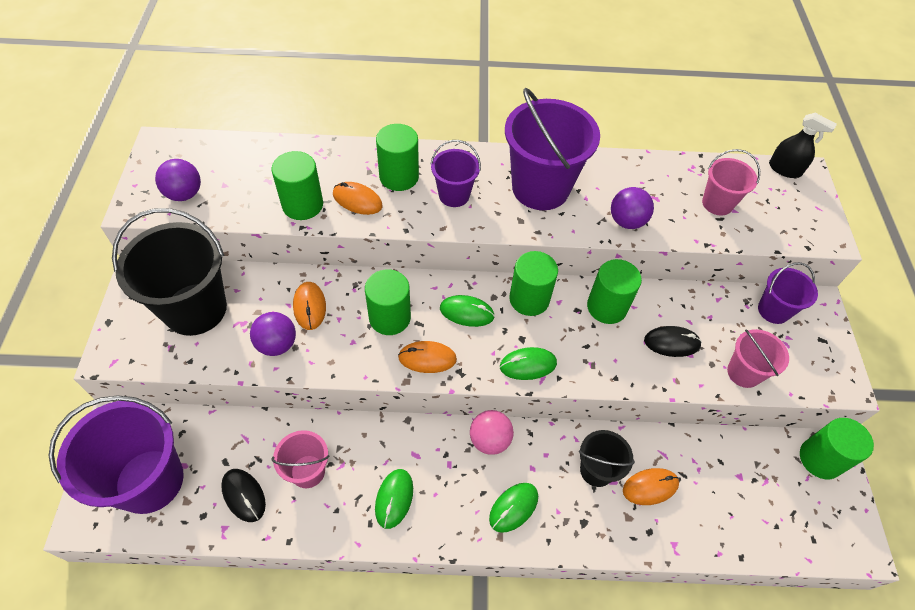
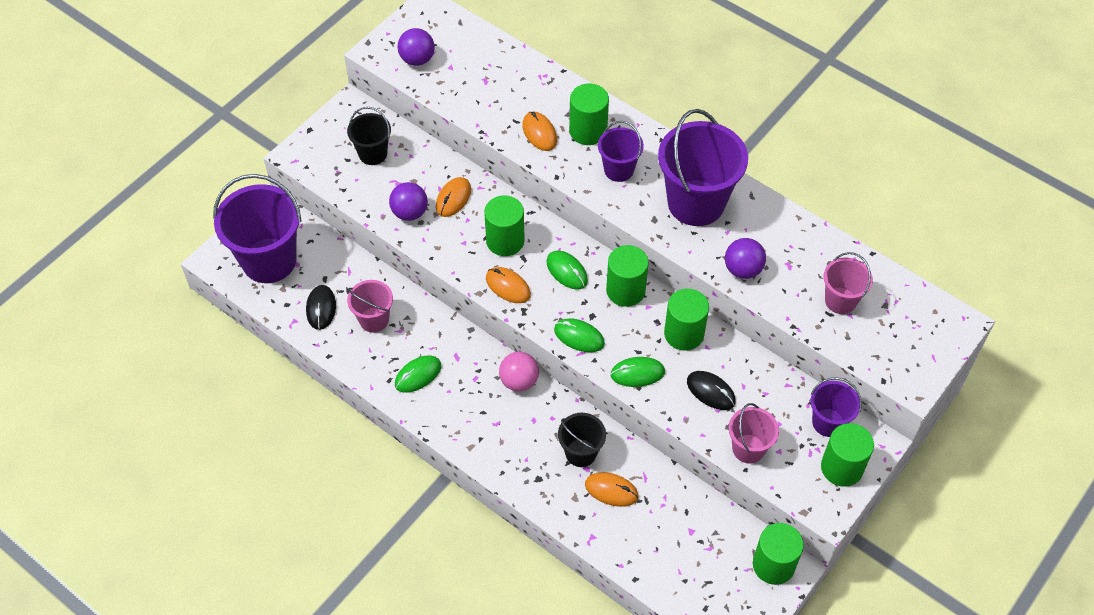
camera: 40 degrees right, 0 degrees up
(195, 309) = (373, 154): black bucket -> black bucket, size x0.53
(302, 205) = (495, 114): green cylinder -> green cylinder (841, 467)
(513, 507) = (496, 436): green mouse -> green mouse (637, 373)
(784, 169) = (940, 309): black spray bottle -> none

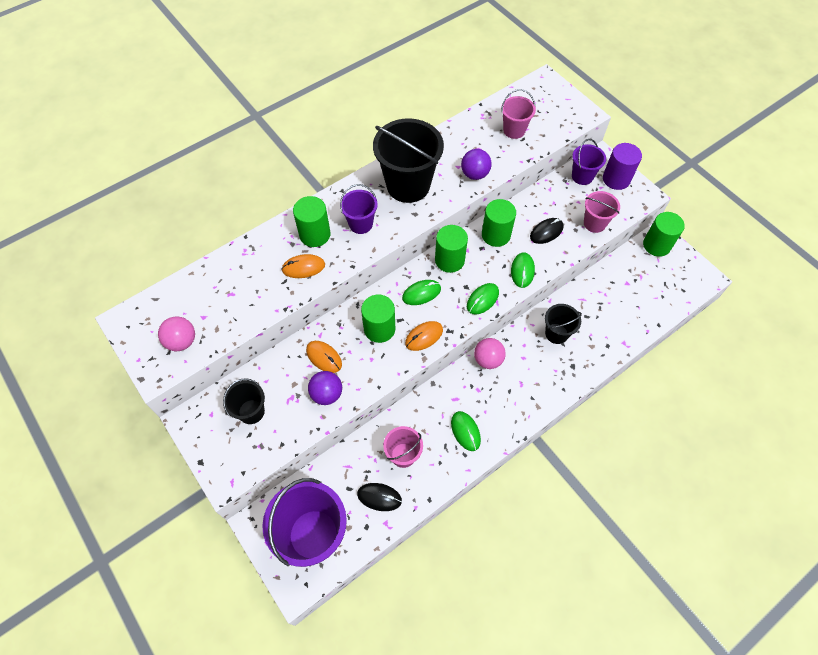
camera: 75 degrees left, 5 degrees up
(417, 59) = (182, 341): purple ball -> pink ball
(611, 490) = (589, 322): orange mouse -> none
(696, 203) = (408, 185): purple bucket -> black bucket
(841, 467) = (616, 179): green cylinder -> purple cylinder

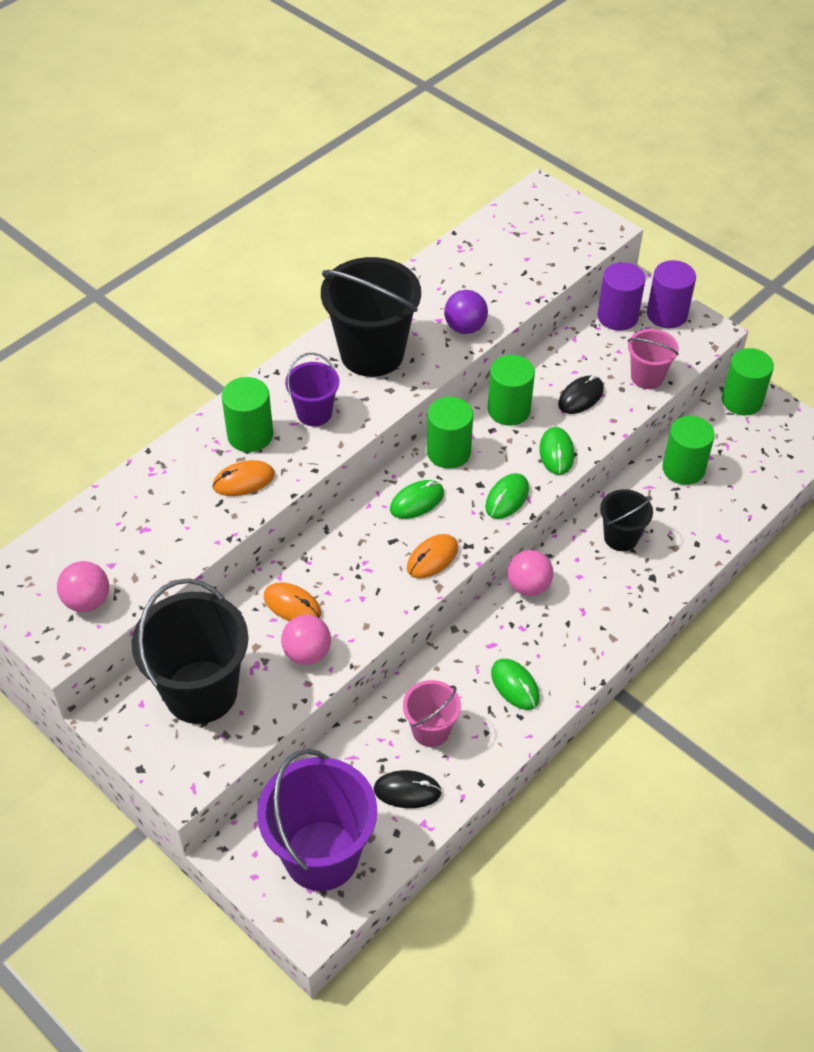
camera: 10 degrees left, 10 degrees down
(251, 411) = (201, 692): black bucket -> black bucket, size x1.89
(327, 394) = (307, 653): purple ball -> pink ball
(379, 329) = (365, 556): green cylinder -> green cylinder (683, 469)
(514, 130) = (509, 262): pink bucket -> none
(582, 176) = (617, 316): purple bucket -> purple cylinder

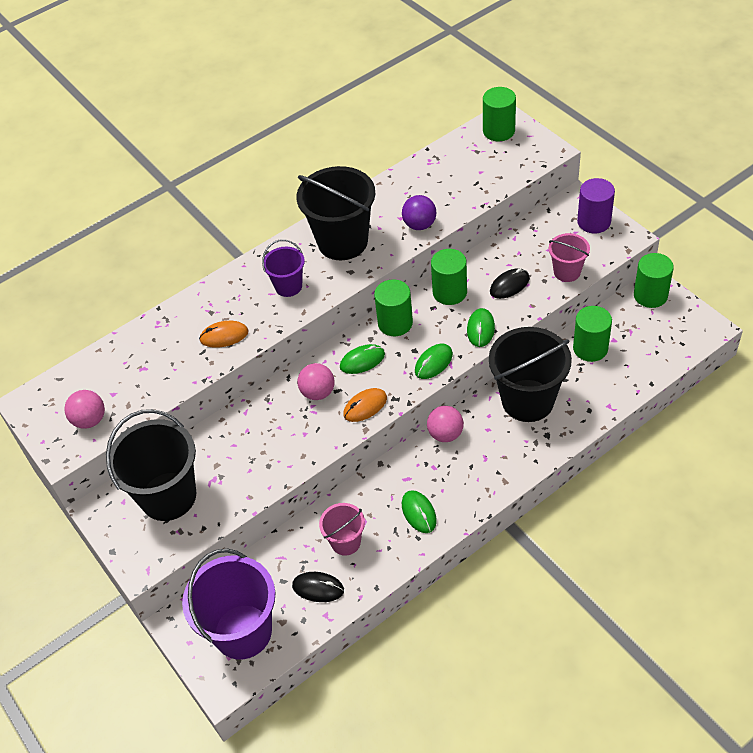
camera: 15 degrees right, 0 degrees up
(250, 435) = (236, 301): green cylinder -> green cylinder (498, 131)
(292, 605) = (250, 435): orange mouse -> none
(307, 653) = (254, 473): pink ball -> pink ball (318, 392)
(617, 316) = (553, 221): purple cylinder -> none
(621, 537) = (527, 400): black bucket -> black bucket, size x1.89

